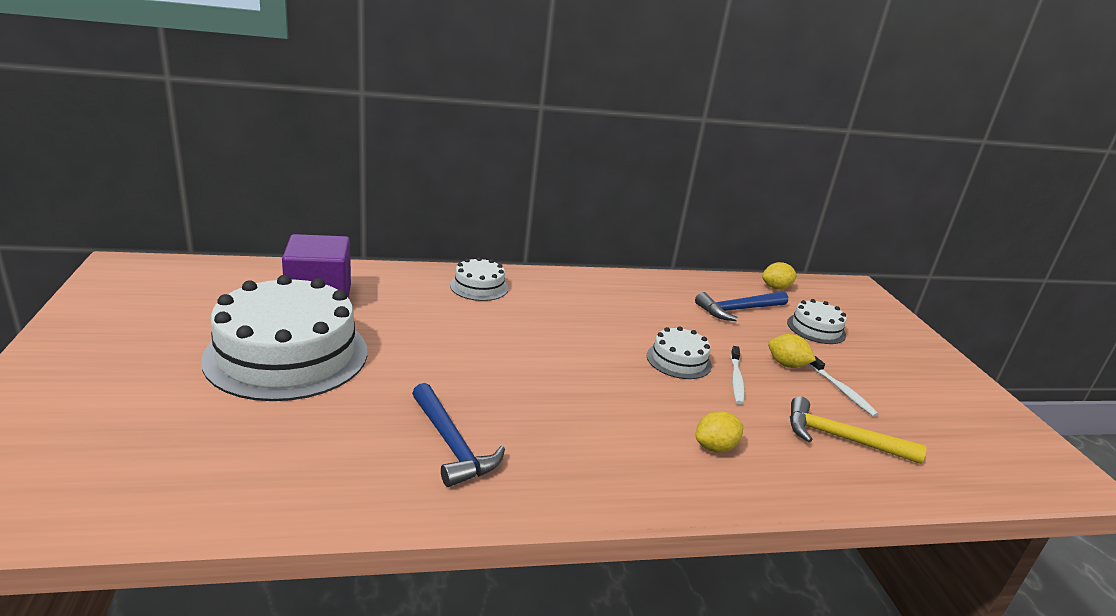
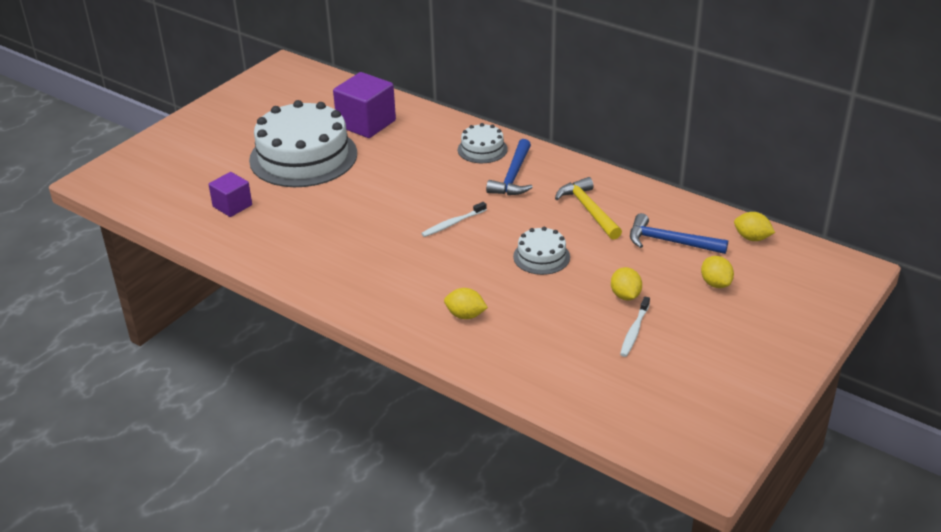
camera: 50 degrees right, 10 degrees up
(263, 451) = (232, 206): none -> purple cube
(452, 444) = (320, 243): blue hammer -> blue hammer (513, 176)
(736, 379) = (561, 287): white toothbrush -> white toothbrush (453, 223)
(816, 328) = (715, 283): white cake -> yellow lemon
(841, 438) = (565, 354): yellow hammer -> yellow hammer (588, 210)

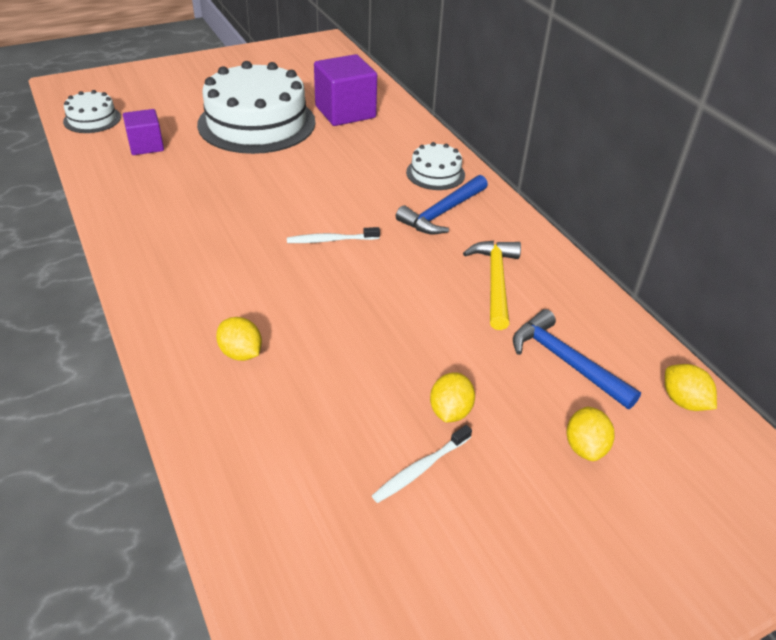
camera: 25 degrees right, 5 degrees up
(541, 257) = (392, 316): white cake -> white cake (92, 119)

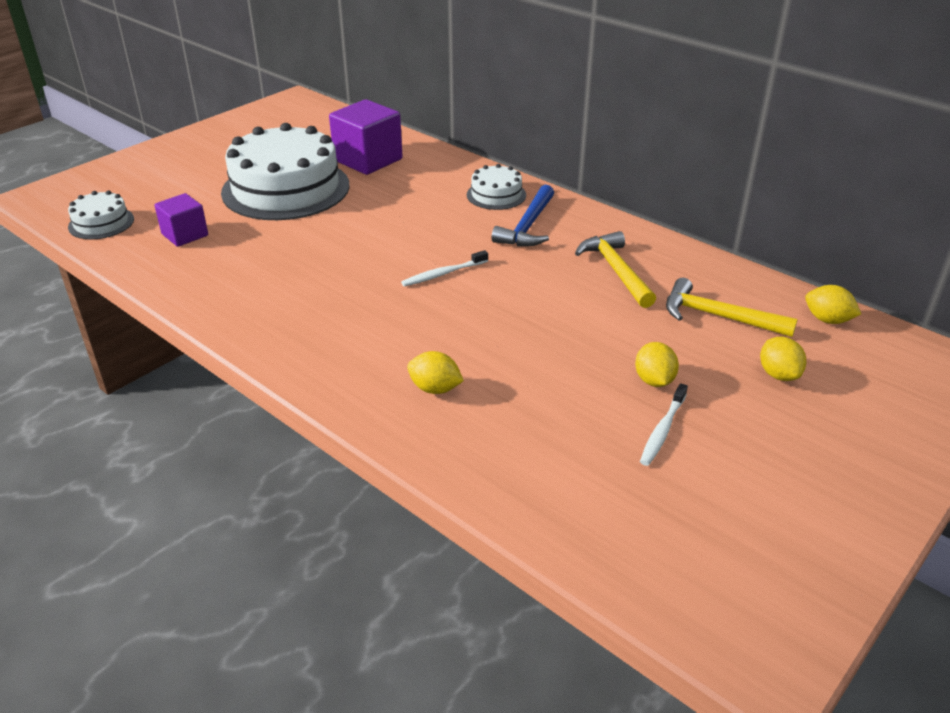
camera: 20 degrees left, 5 degrees down
(565, 361) = (718, 316): blue hammer -> yellow hammer

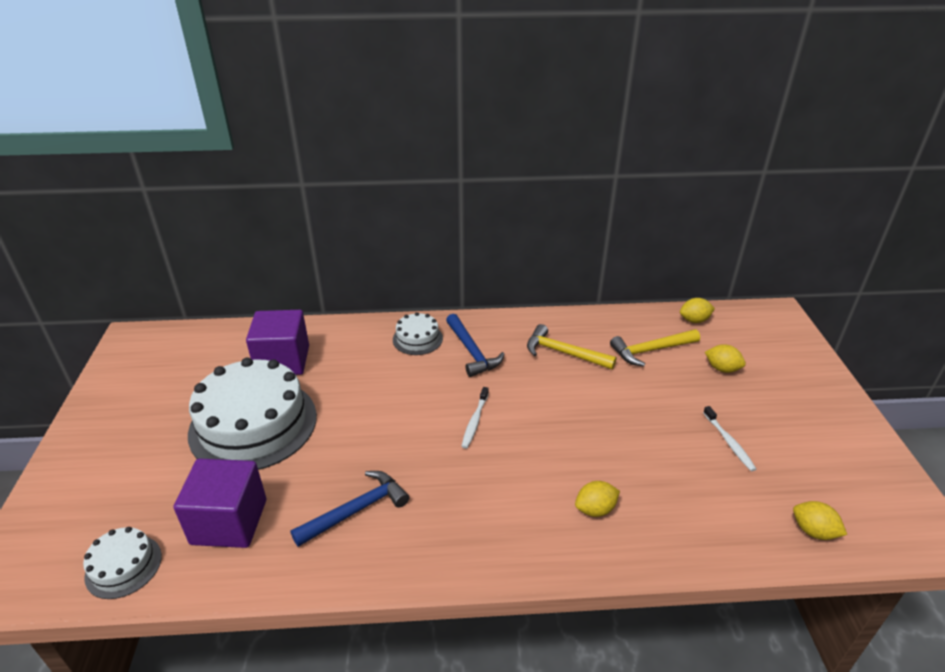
camera: 45 degrees left, 0 degrees up
(185, 235) = (229, 522): purple cube -> purple cube, size x1.65
(265, 276) = (356, 510): none -> blue hammer
(654, 380) = (682, 414): yellow lemon -> yellow lemon (813, 531)

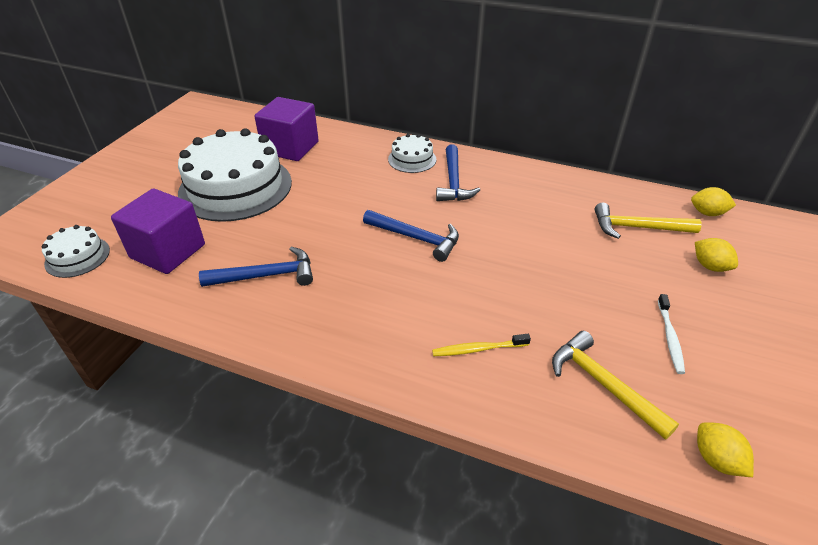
camera: 25 degrees right, 5 degrees up
(475, 421) = (416, 238): white toothbrush -> blue hammer
(563, 353) = (542, 205): yellow hammer -> yellow hammer (603, 384)
(595, 509) = (478, 349): yellow lemon -> yellow toothbrush

